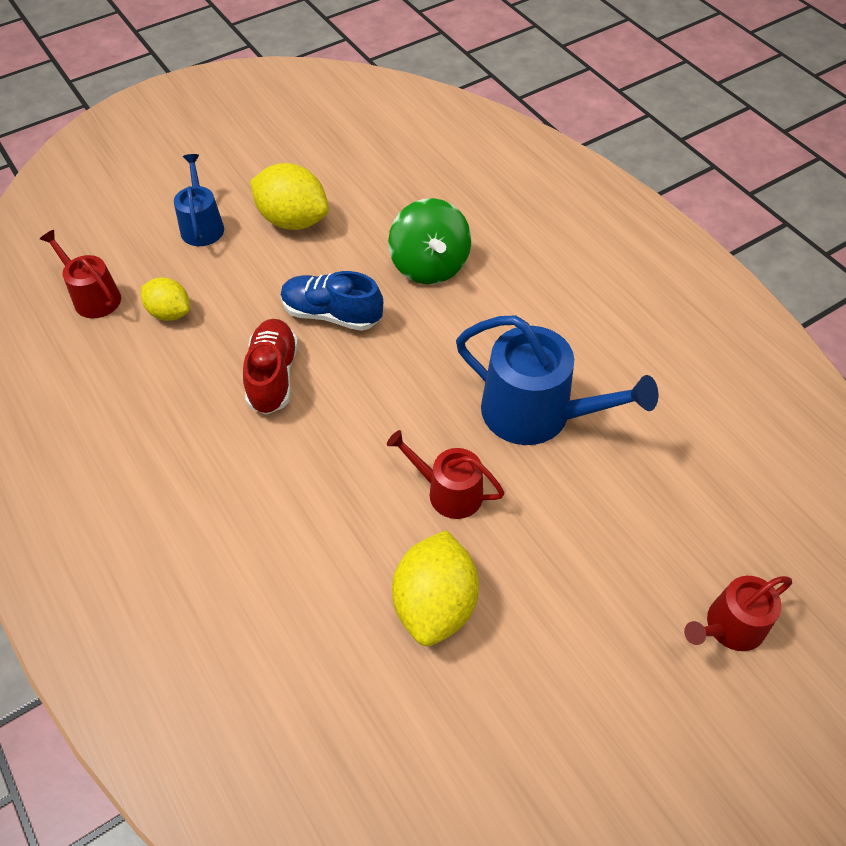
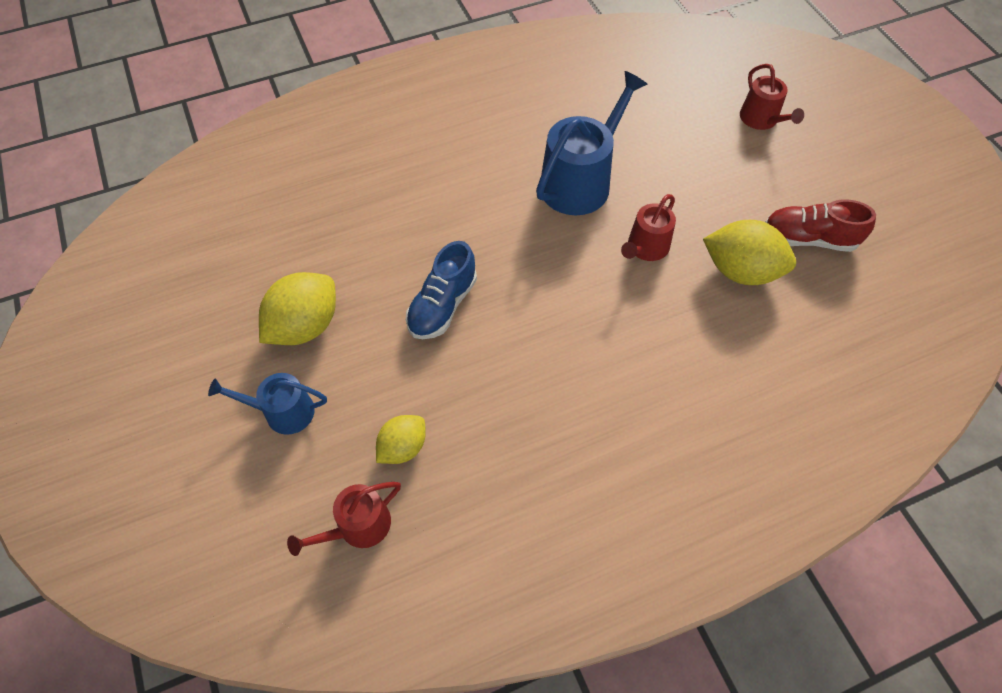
camera: 80 degrees left, 5 degrees up
(273, 376) = (506, 359): red shoe -> red shoe (809, 239)
(429, 266) = (403, 224): green spinning top -> none

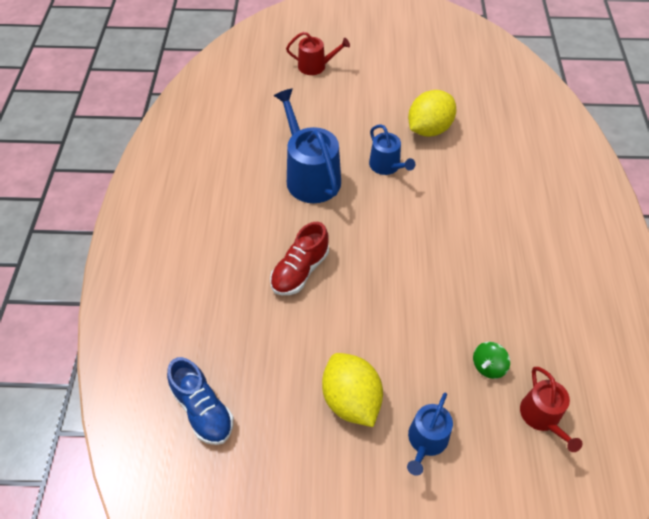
camera: 65 degrees left, 5 degrees down
(403, 447) = (488, 366): yellow lemon -> green spinning top
(442, 305) = (377, 299): blue shoe -> blue shoe (203, 409)
(646, 248) = (387, 166): red watering can -> blue watering can
(809, 239) = (421, 89): red shoe -> red shoe (300, 271)

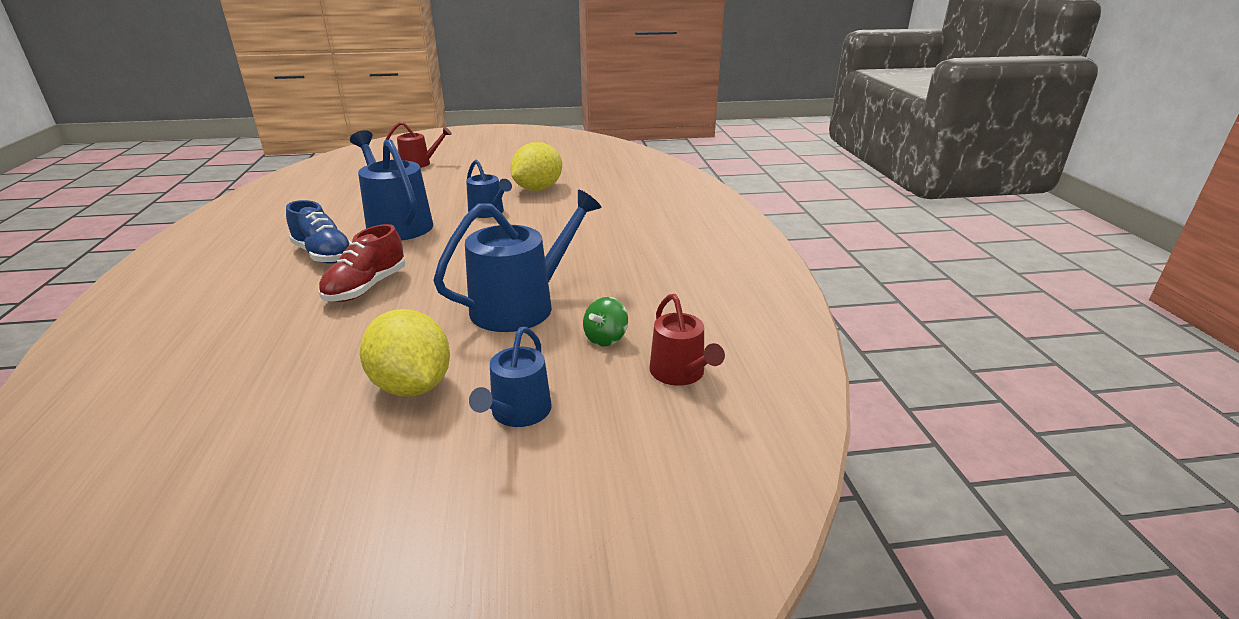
camera: 10 degrees left, 25 degrees down
(203, 409) = (176, 420): blue shoe -> blue shoe (324, 255)
(422, 313) = (521, 305): none -> blue watering can

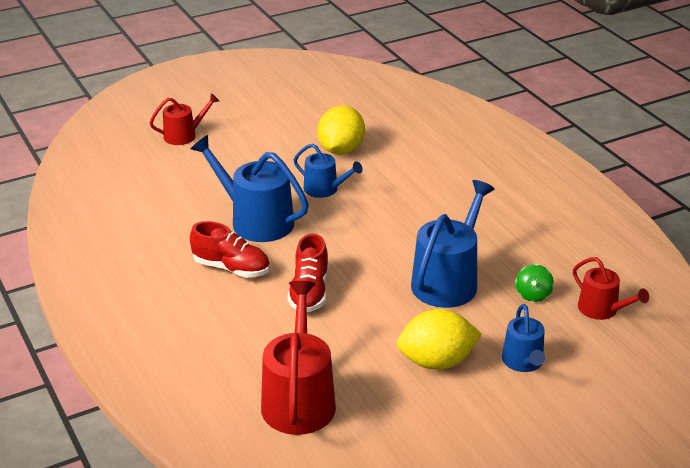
camera: 20 degrees left, 5 degrees up
(208, 390) = (299, 399): none -> red watering can
(324, 255) = (231, 268): blue shoe -> red shoe
(412, 386) = (437, 362): yellow lemon -> yellow lemon turned 45 degrees counterclockwise

